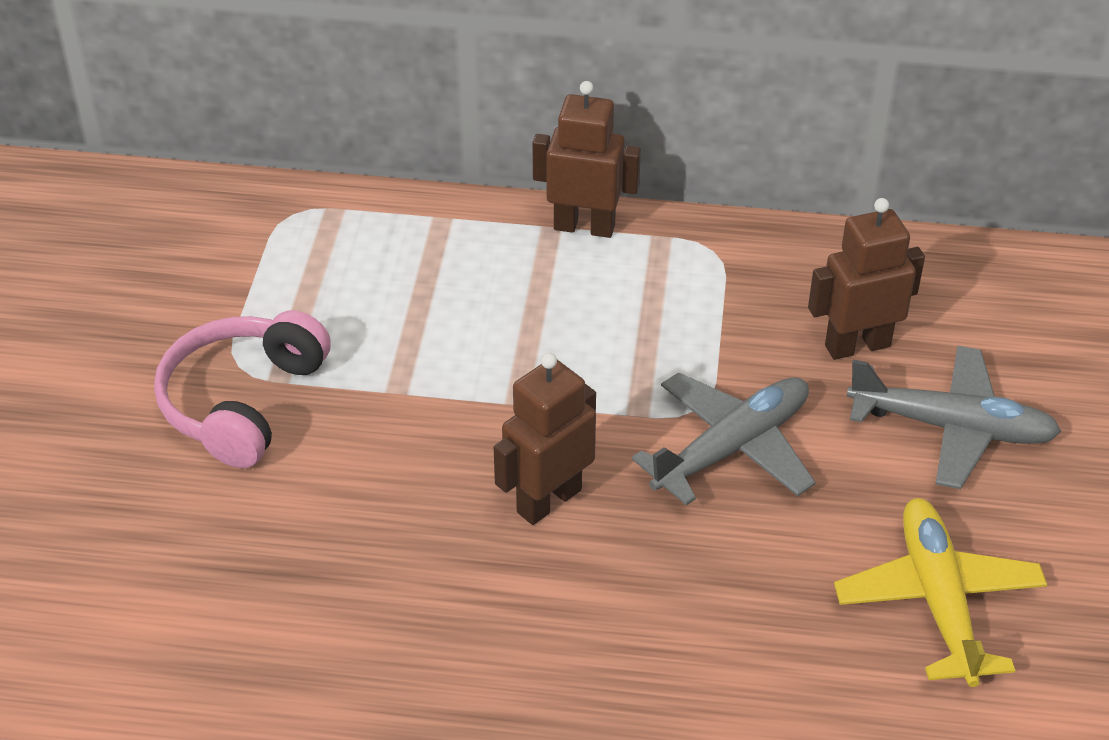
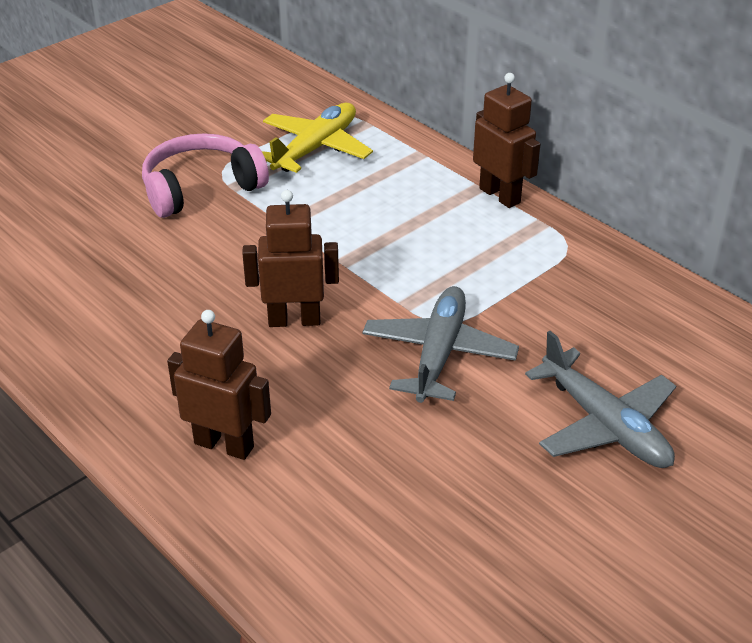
camera: 40 degrees right, 5 degrees down
(732, 448) = (439, 354): grey plane -> grey plane turned 75 degrees counterclockwise
(857, 345) = (598, 343): brown robot -> brown robot (224, 445)
(938, 601) = (462, 515): yellow plane -> yellow plane (316, 148)

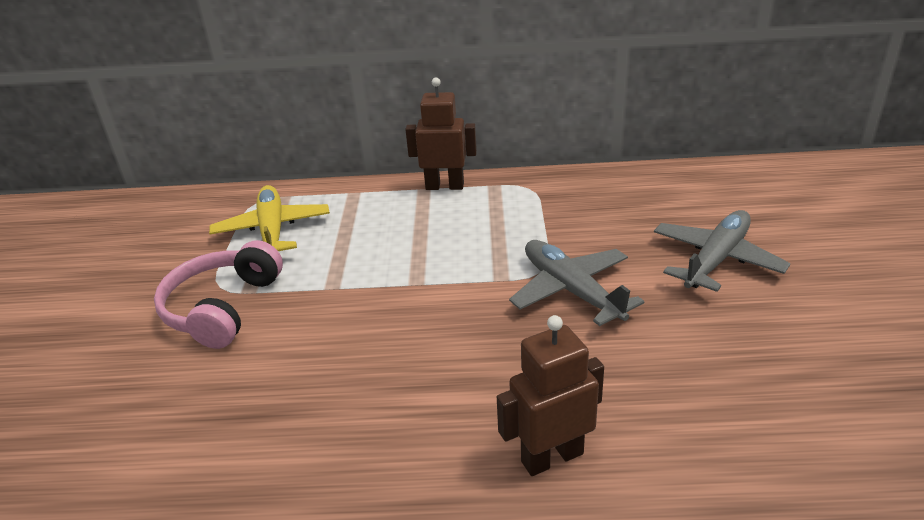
camera: 45 degrees left, 5 degrees down
(294, 320) = (449, 339): brown robot -> none
(604, 425) = (716, 260): grey plane -> grey plane turned 60 degrees counterclockwise

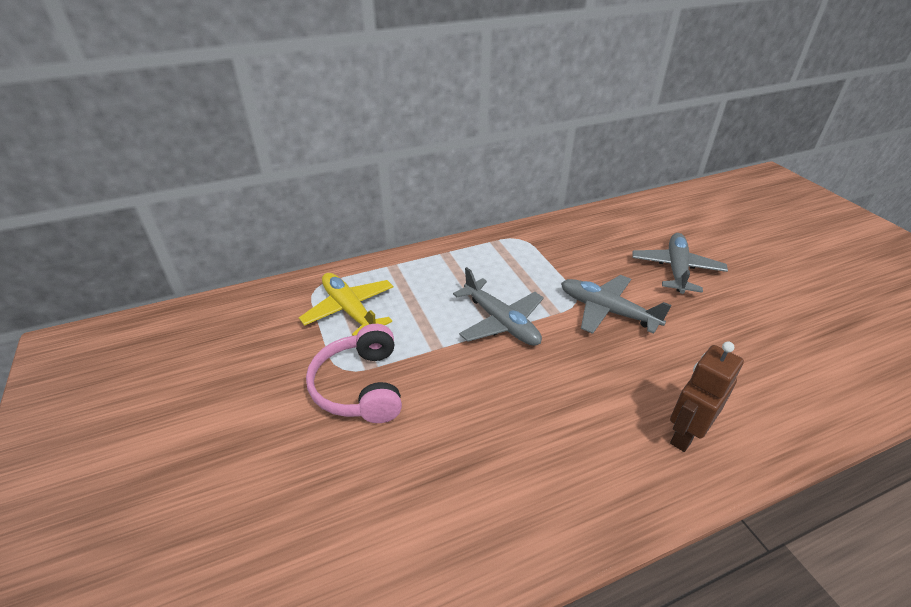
camera: 25 degrees left, 5 degrees up
(426, 276) = (501, 322): none -> grey plane
(445, 186) = (459, 248): brown robot -> none

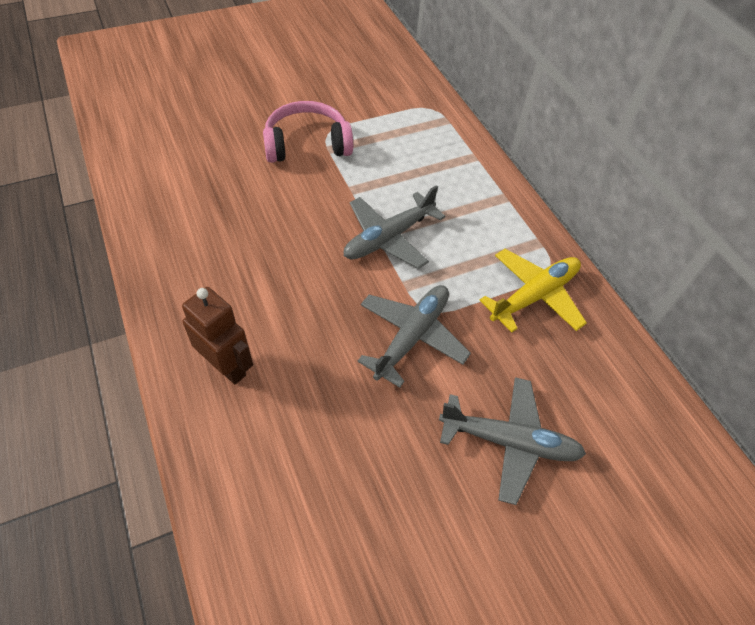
camera: 85 degrees right, 15 degrees up
(350, 310) = (401, 132): yellow plane -> yellow plane (534, 296)

